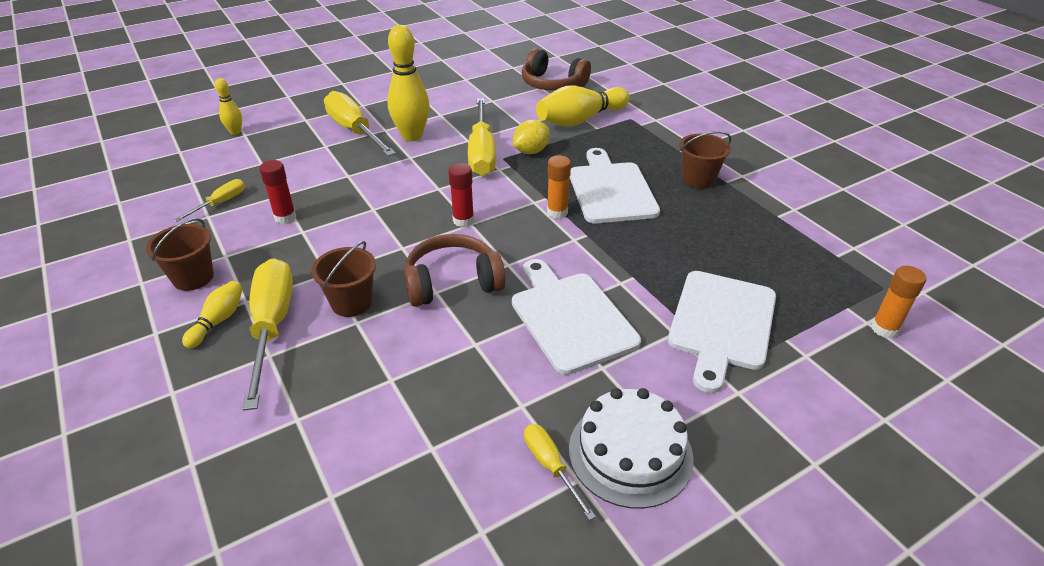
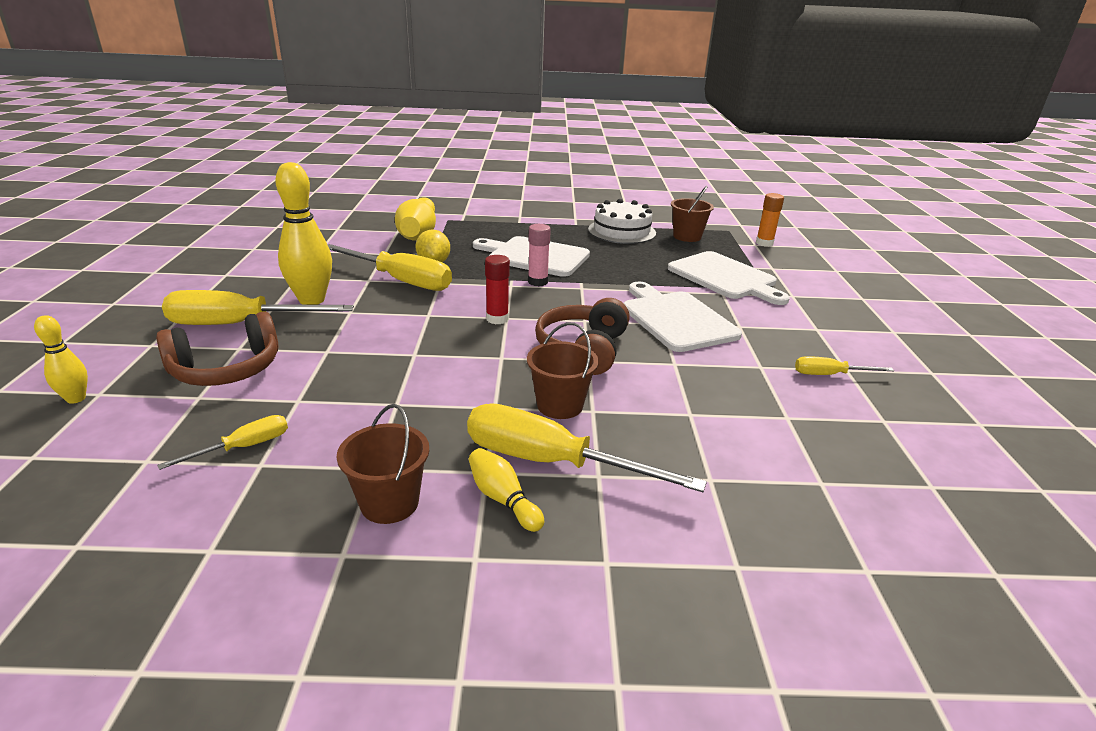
camera: 60 degrees left, 10 degrees down
(220, 203) = (244, 447): yellow screwdriver -> yellow screwdriver turned 75 degrees clockwise
(285, 217) = (351, 408): red glue stick -> none
(552, 84) = (341, 223): brown headphones -> brown headphones (226, 369)
(557, 212) = (537, 282): orange glue stick -> pink glue stick
(570, 317) = (675, 319): white cutting board -> white cutting board turned 60 degrees clockwise
(630, 452) = (829, 344): white cake -> white cake (622, 231)
(698, 179) = (561, 229): brown bucket -> brown bucket (687, 236)

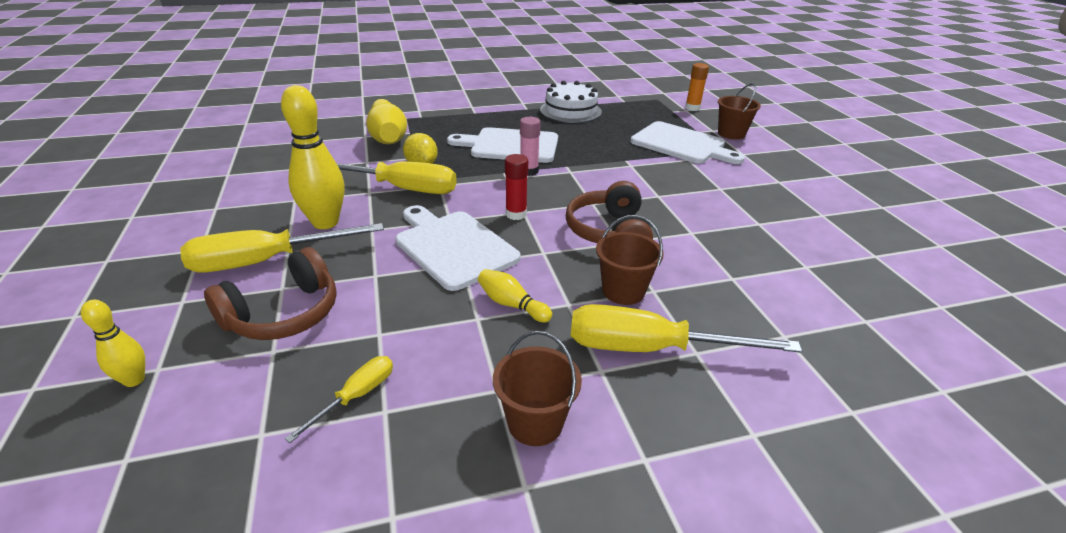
camera: 15 degrees left, 5 degrees up
(503, 499) = (632, 394): yellow bowling pin -> yellow bowling pin (512, 304)
(675, 319) = (666, 190): white cutting board -> white cutting board (453, 247)
(687, 236) = (628, 109): brown bucket -> brown bucket (731, 133)
(829, 375) = (813, 222): yellow screwdriver -> none

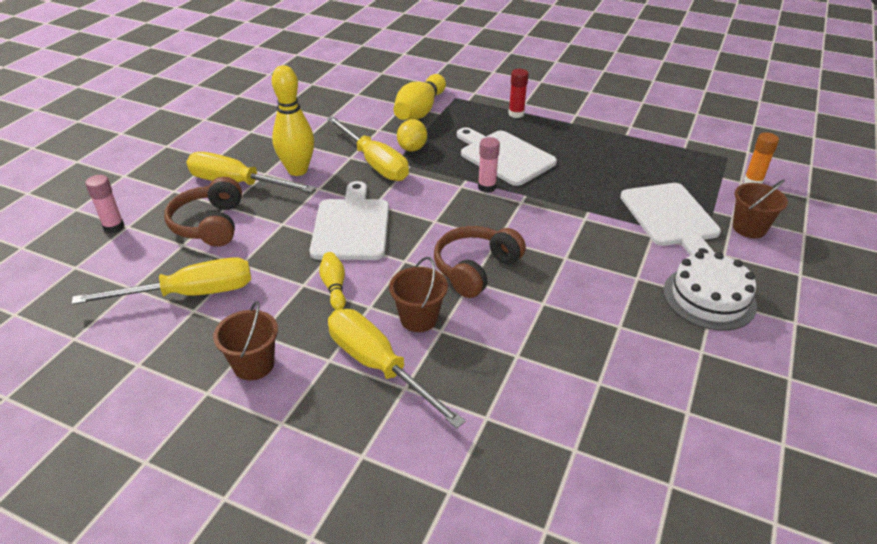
camera: 40 degrees right, 5 degrees up
(134, 380) = (114, 227): yellow bowling pin -> pink glue stick
(284, 314) = (210, 224): brown headphones -> brown headphones turned 90 degrees clockwise
(356, 396) = (190, 294): yellow screwdriver -> yellow screwdriver, size x2.00
(516, 214) = (426, 221): red glue stick -> red glue stick (516, 114)
(570, 111) = (610, 139): white cake -> white cake (709, 298)

